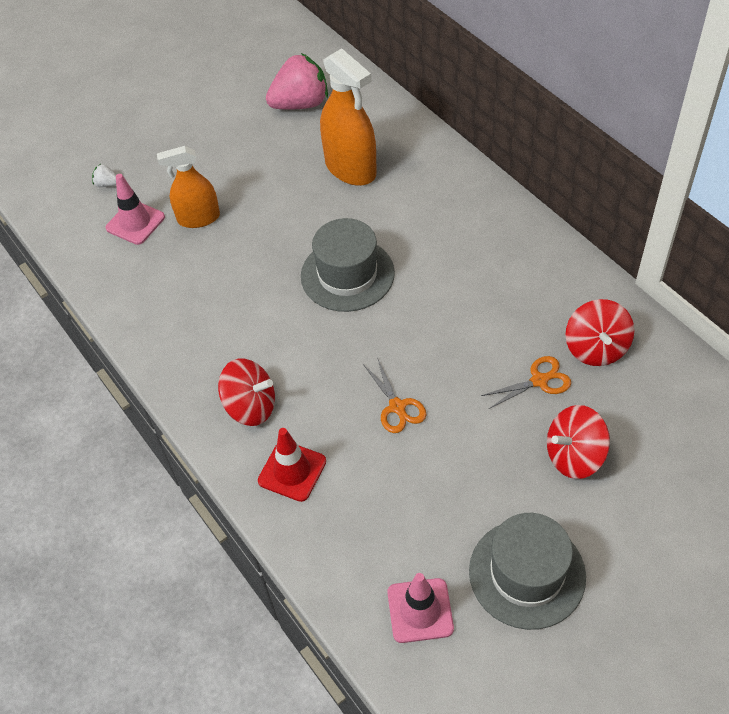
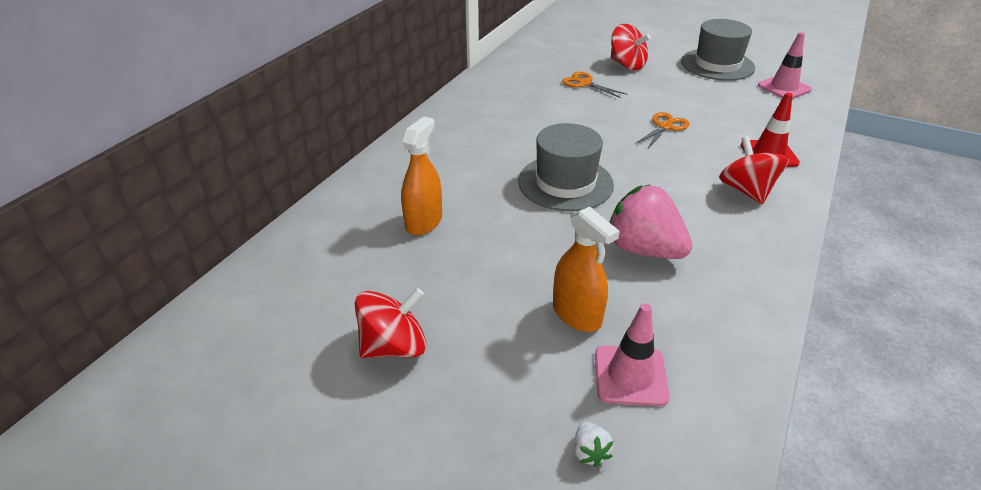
camera: 120 degrees left, 15 degrees down
(300, 104) = (325, 298): pink strawberry -> pink strawberry (643, 249)
(350, 168) = (423, 222): orange spray bottle -> orange spray bottle, size x0.66
(596, 348) = (539, 71): red spinning top -> red spinning top (394, 346)

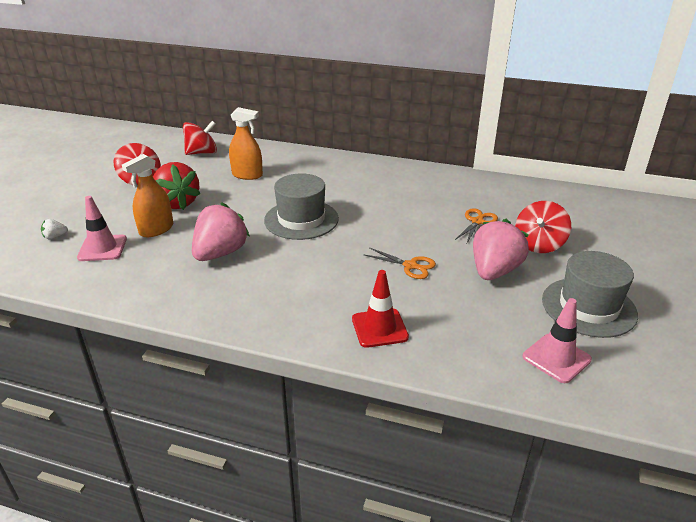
camera: 80 degrees right, 5 degrees down
(495, 294) = (177, 203): none -> red strawberry
(671, 90) = (494, 271): none -> pink strawberry
(746, 191) = (307, 307): red spinning top -> red spinning top (202, 153)

